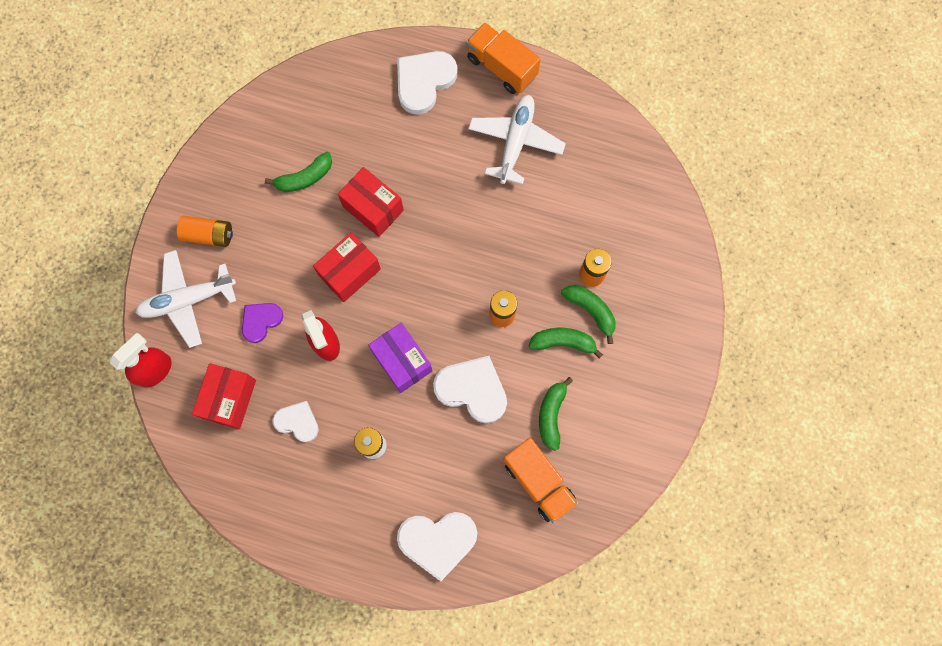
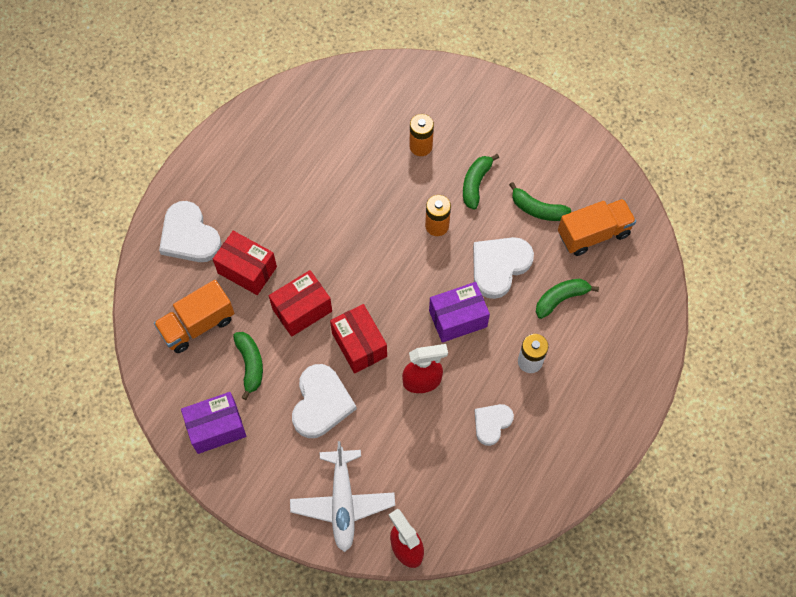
camera: 75 degrees left, 10 degrees down
(208, 235) = (280, 468): orange battery -> none
(229, 399) = (454, 482): red box -> red box (247, 270)
(235, 167) = (216, 428): none -> purple box
(261, 321) = (384, 436): purple heart -> none
(437, 541) = (628, 327): white heart -> white heart (321, 403)
(501, 67) = (199, 167): orange truck -> orange truck (197, 325)
(515, 142) = (277, 174): white plane -> none
(591, 310) = (453, 155): green banana -> green banana (561, 299)

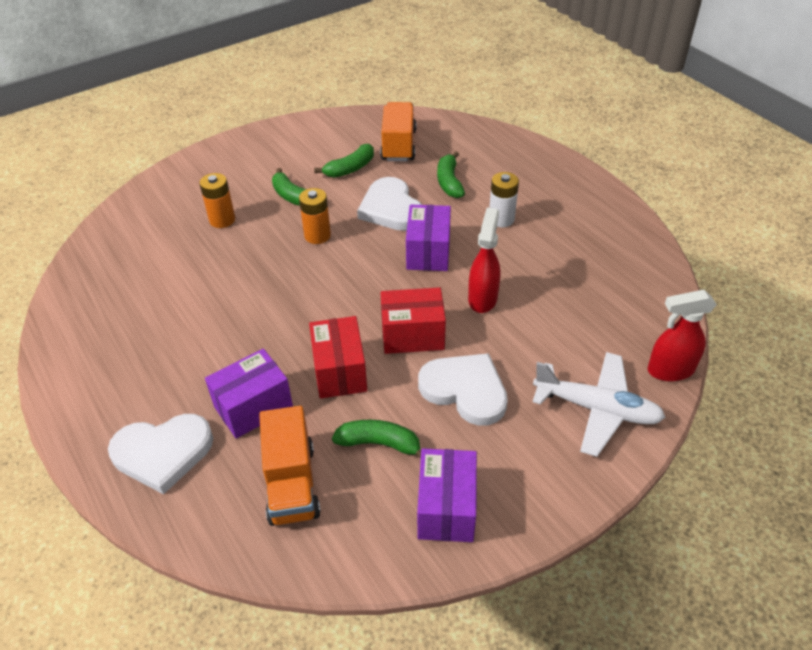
camera: 65 degrees left, 20 degrees down
(247, 270) = (253, 407): red box -> purple box
(492, 423) = (553, 263): white heart -> none

